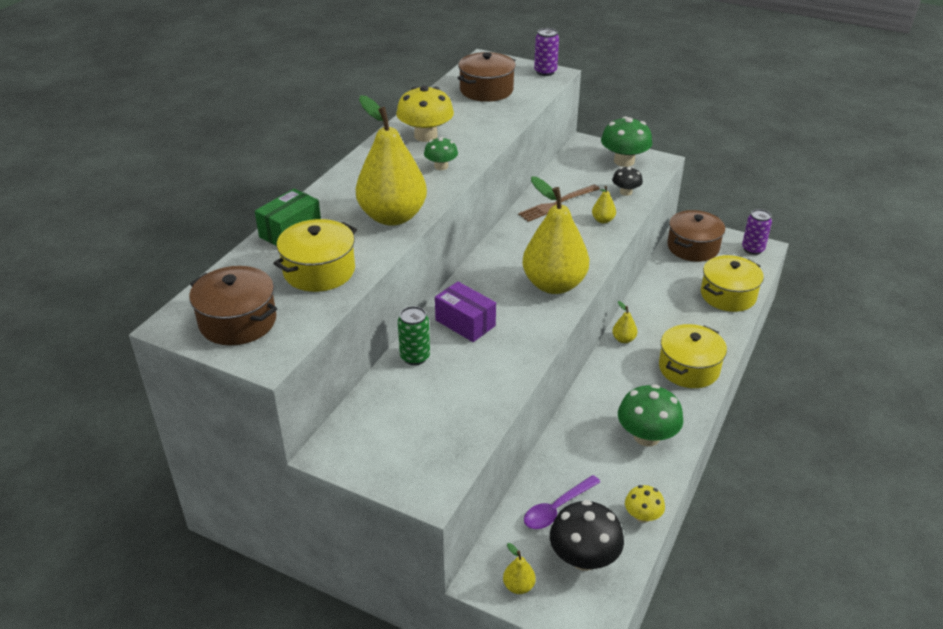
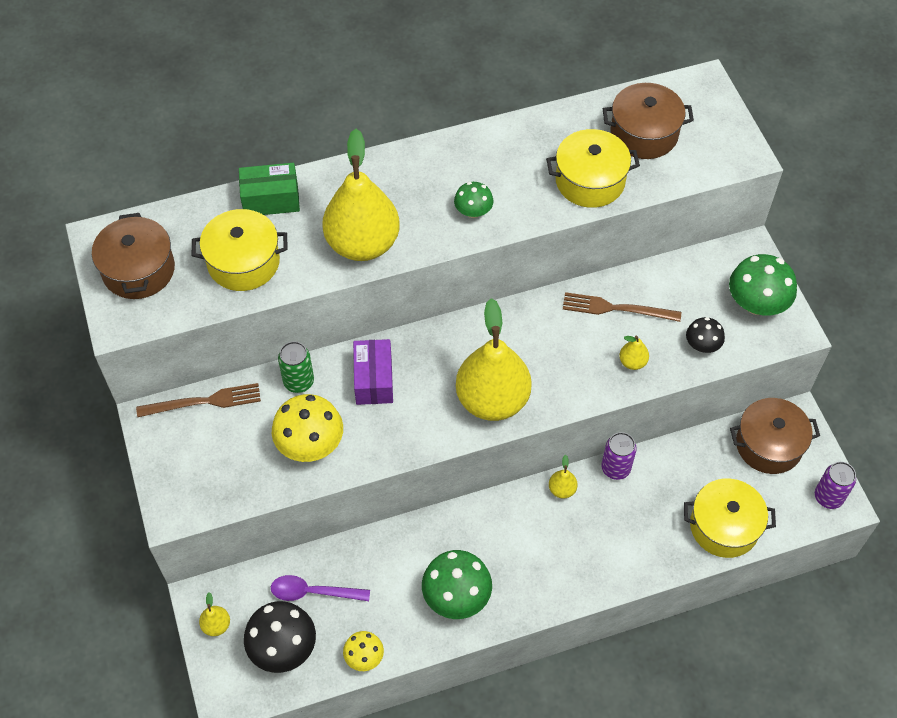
camera: 45 degrees right, 20 degrees up
(359, 414) = (204, 402): none -> brown fork
(425, 136) = (509, 160): yellow mushroom -> yellow mushroom (310, 444)
(545, 72) = (739, 147): purple can -> purple can (615, 468)
(689, 368) = (578, 567): yellow pot -> yellow pot (590, 181)

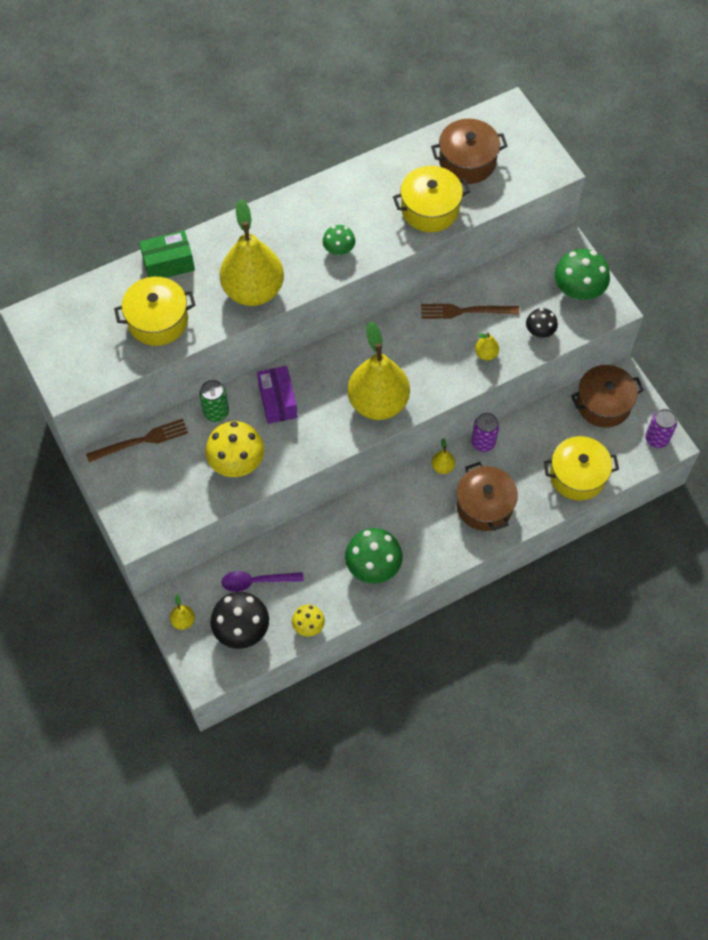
camera: 10 degrees left, 5 degrees up
(138, 270) = (71, 340): brown pot -> brown pot (484, 505)

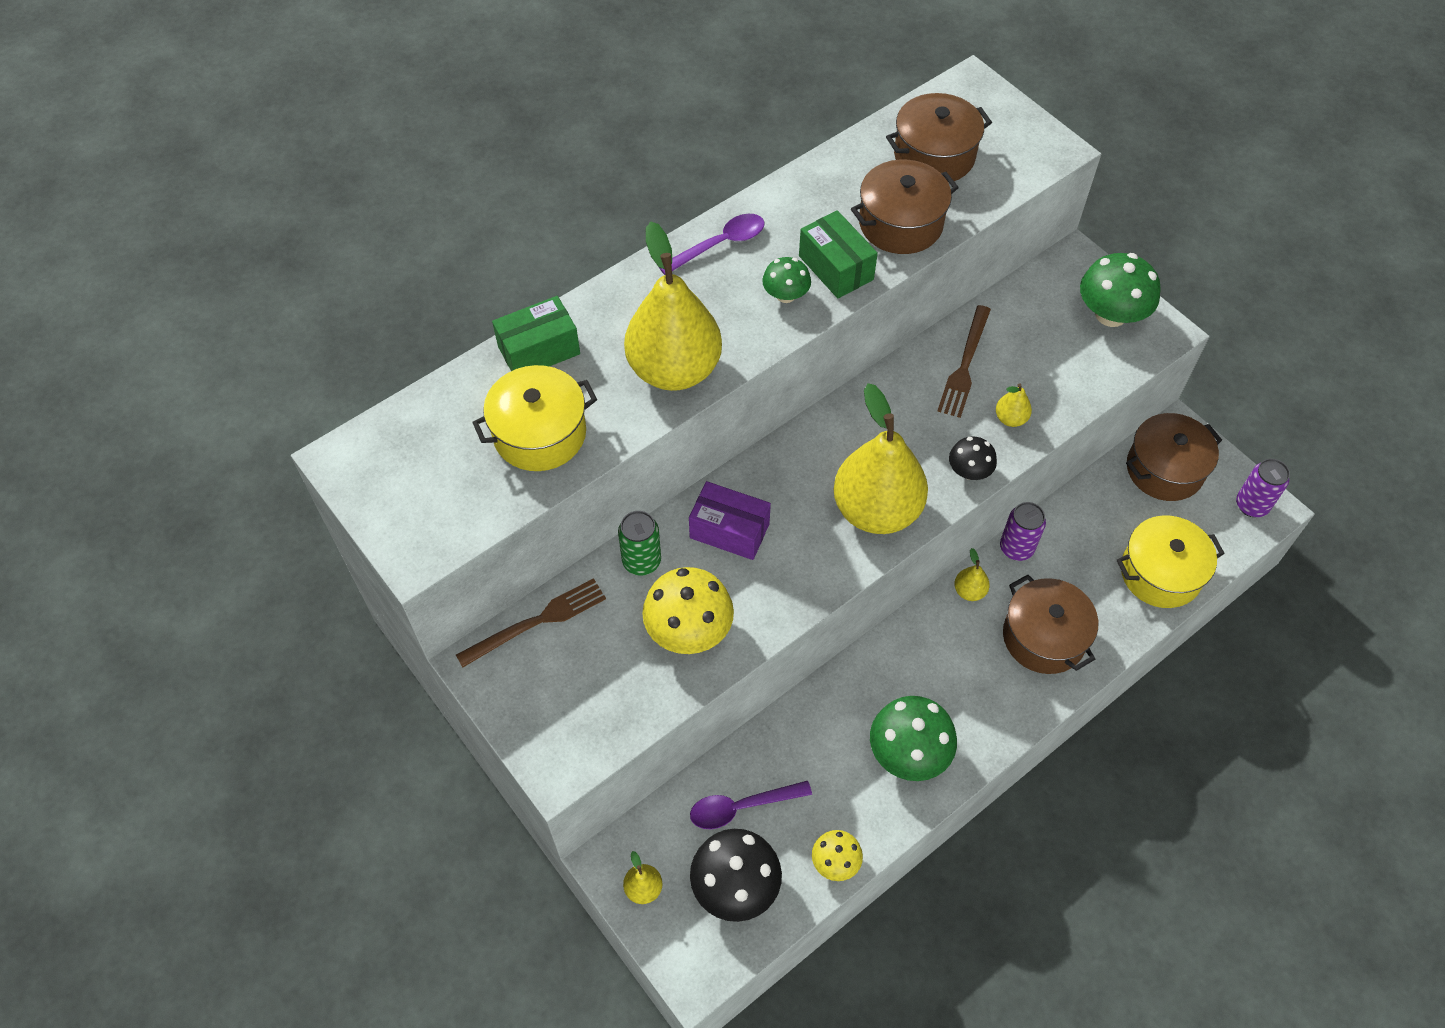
camera: 10 degrees left, 5 degrees down
(277, 401) = (729, 531): purple box -> purple box turned 45 degrees counterclockwise
(304, 206) = (720, 244): none -> purple spoon
(377, 235) = (836, 268): none -> green box
(430, 209) = (900, 224): yellow pot -> brown pot
(465, 311) = (964, 365): brown fork -> brown fork turned 60 degrees counterclockwise
(540, 331) = (1076, 376): black mushroom -> black mushroom (969, 471)

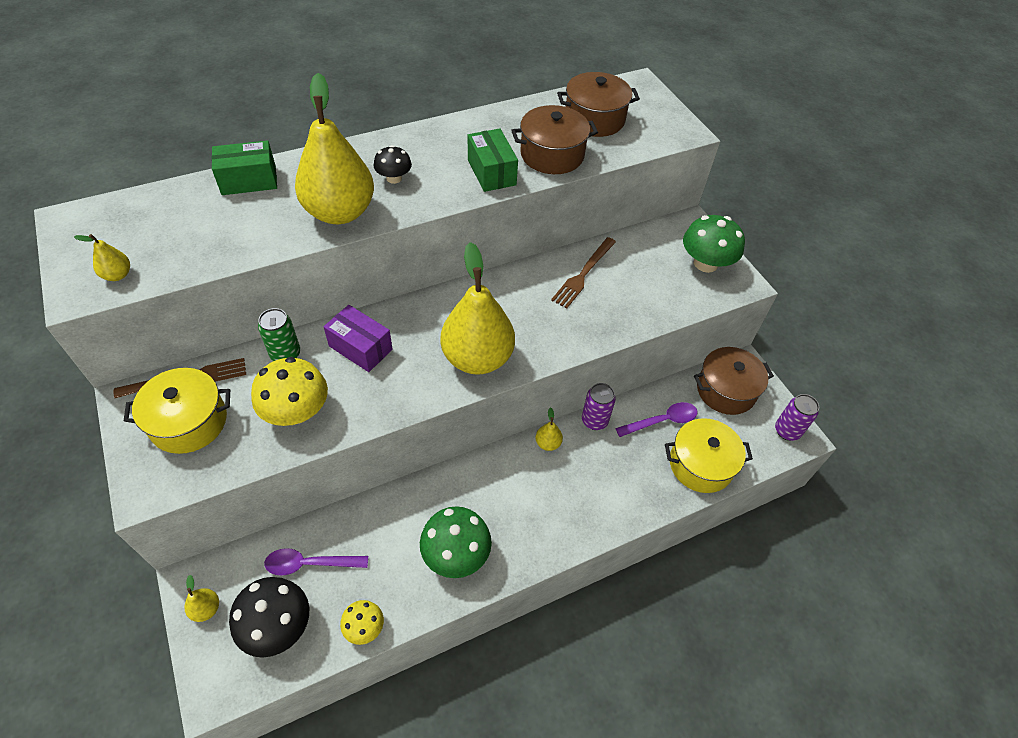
camera: 10 degrees right, 5 degrees down
(540, 434) = (218, 233): yellow pot -> yellow pot (189, 422)
(720, 244) = (414, 142): purple spoon -> purple spoon (662, 421)
(785, 295) = (446, 182): green mushroom -> none
(969, 471) = (559, 346): black mushroom -> black mushroom (394, 178)
(1010, 418) = (605, 317): yellow pear -> yellow pear (117, 275)
(1044, 637) = (594, 491): brown pot -> none

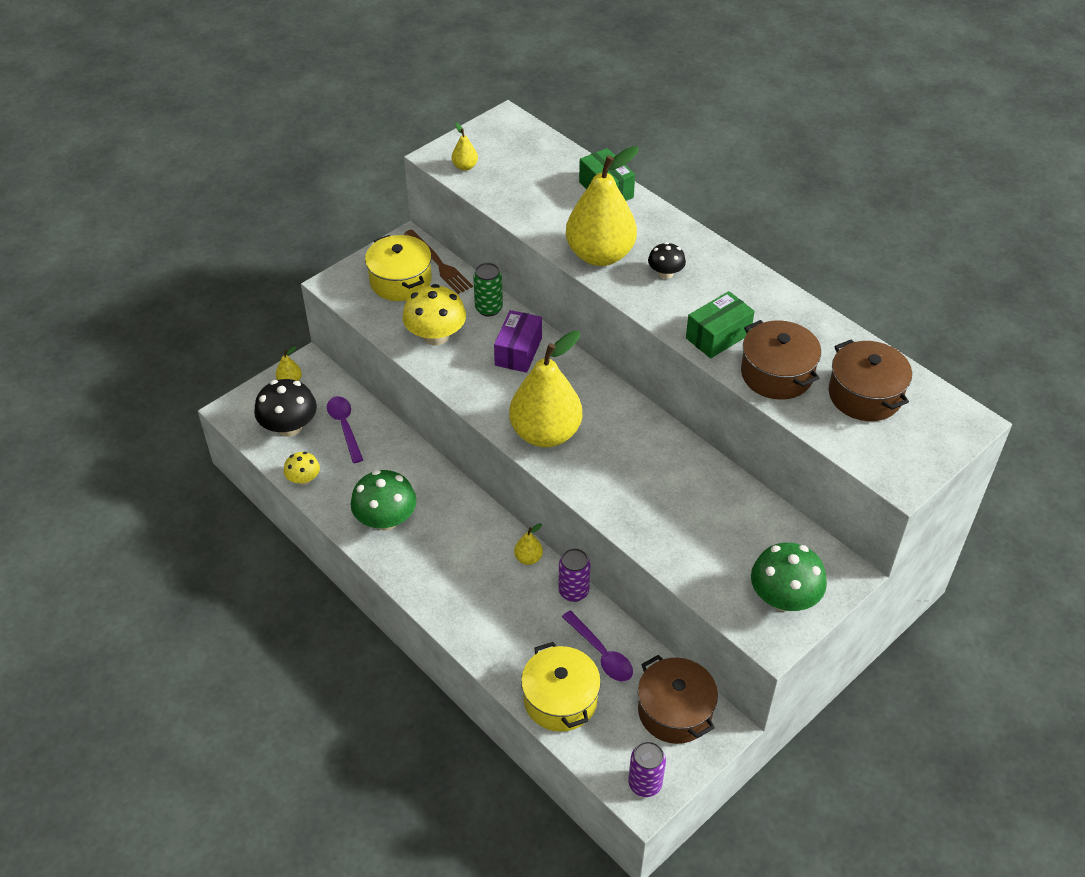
camera: 75 degrees right, 5 degrees down
(583, 274) = (700, 488): brown fork -> none

